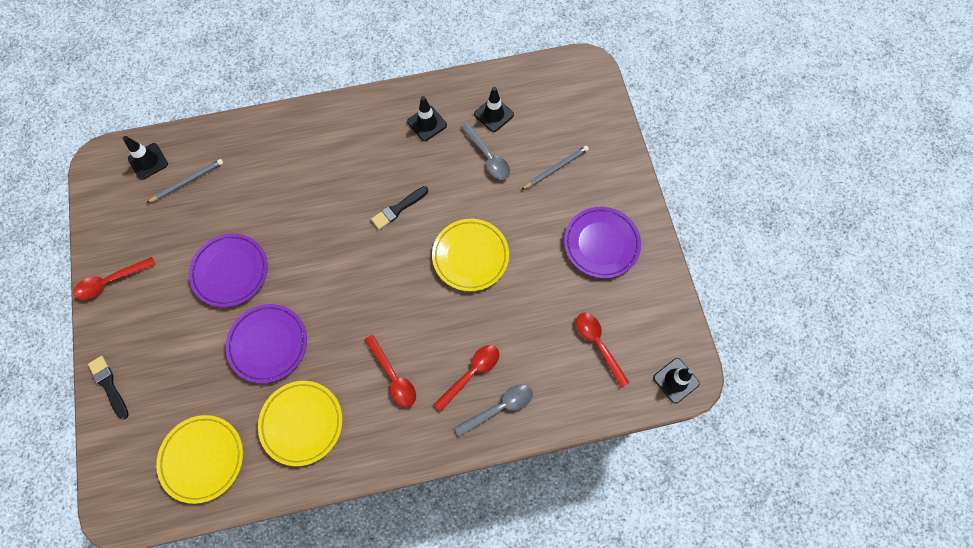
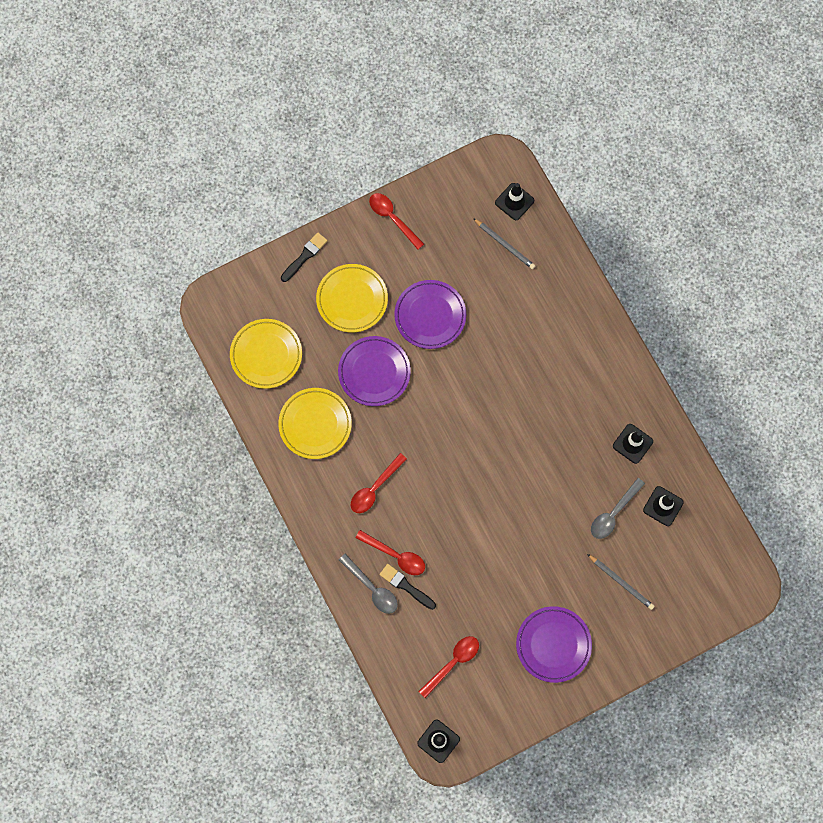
camera: 75 degrees right, 5 degrees up
(398, 209) = (533, 444): black brush -> black brush (406, 586)
(470, 256) = (505, 524): yellow plate -> yellow plate (352, 299)

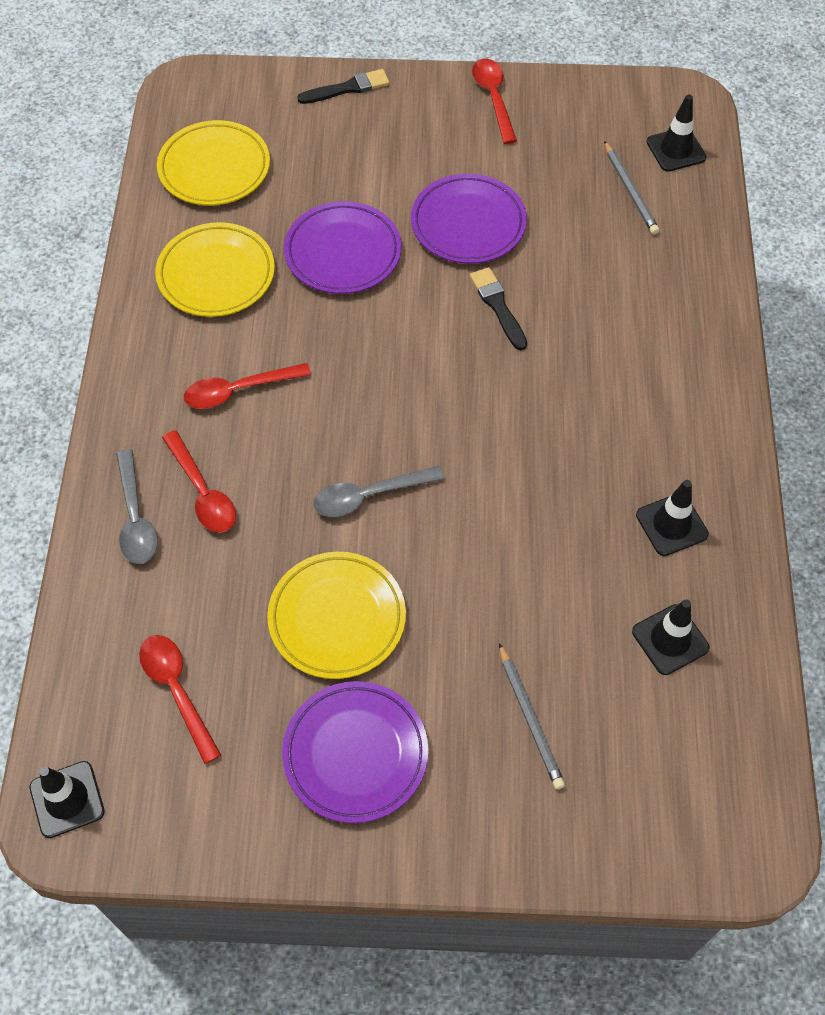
camera: 30 degrees right, 15 degrees down
(352, 299) = (374, 159): yellow plate -> yellow plate (337, 618)
(406, 586) = (187, 541): black brush -> black brush (498, 306)
(453, 662) = (177, 691): red spoon -> red spoon turned 105 degrees counterclockwise
(613, 513) = (580, 608): grey spoon -> grey spoon (369, 496)

